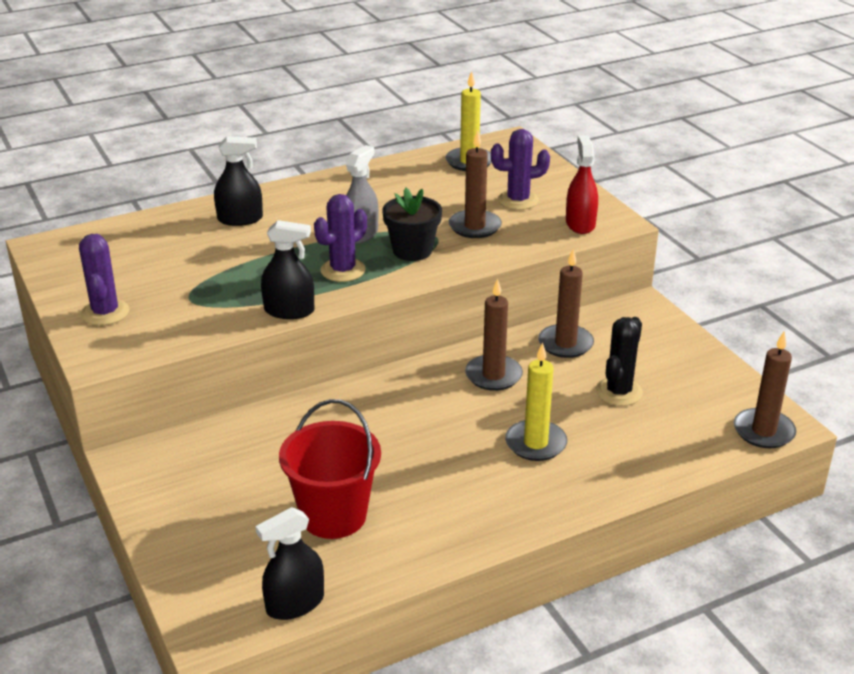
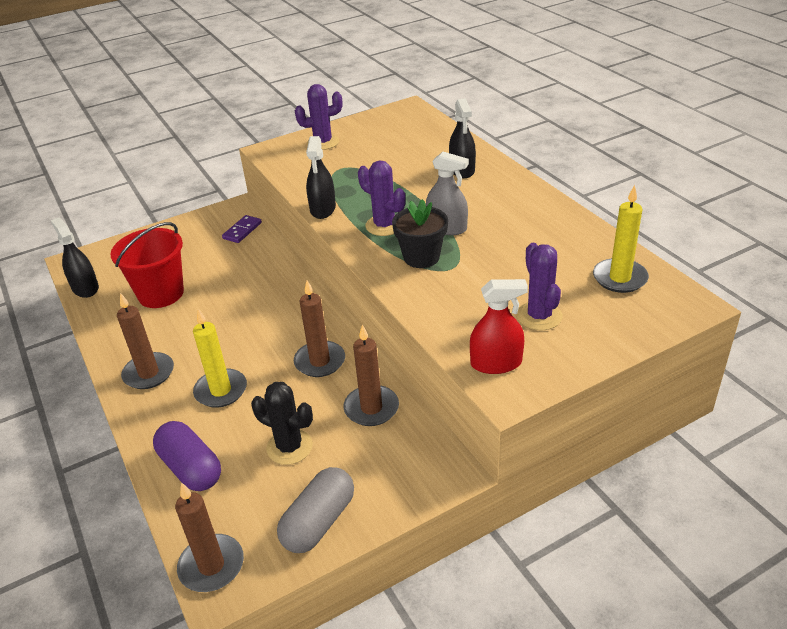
camera: 90 degrees right, 5 degrees up
(199, 449) = (242, 231): none -> purple domino
(474, 227) = (474, 290): brown candle -> brown candle (149, 373)
(651, 455) = (191, 468): none -> purple capsule
(706, 373) = (319, 522): none -> grey capsule

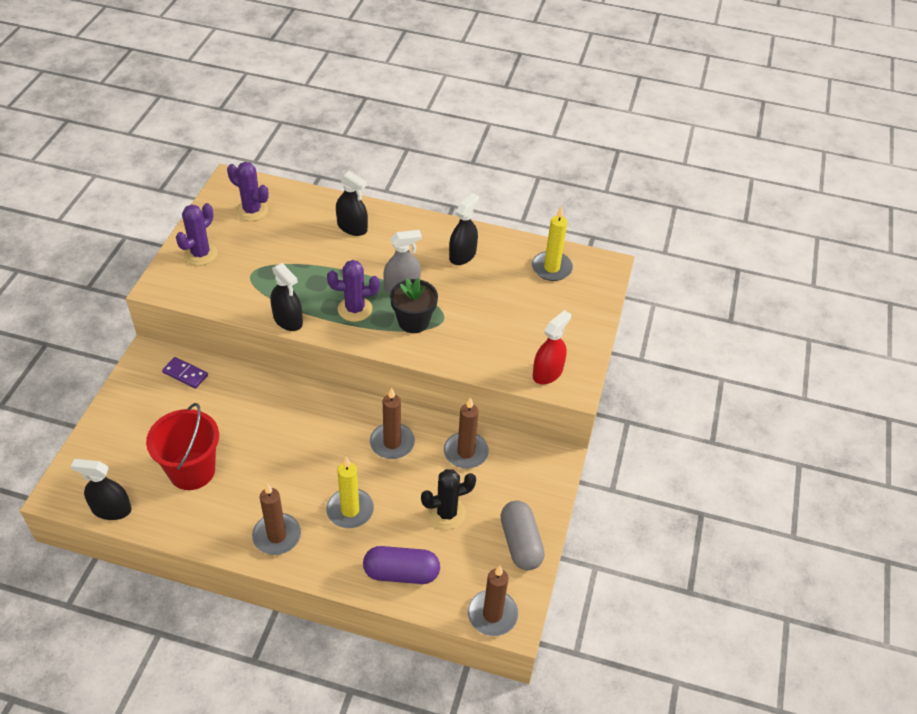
camera: 50 degrees left, 10 degrees up
(242, 231) = (185, 374): purple domino -> purple domino turned 45 degrees counterclockwise
(536, 228) = (462, 255): none -> black spray bottle
(539, 316) = (536, 324): purple cactus -> purple cactus (252, 211)

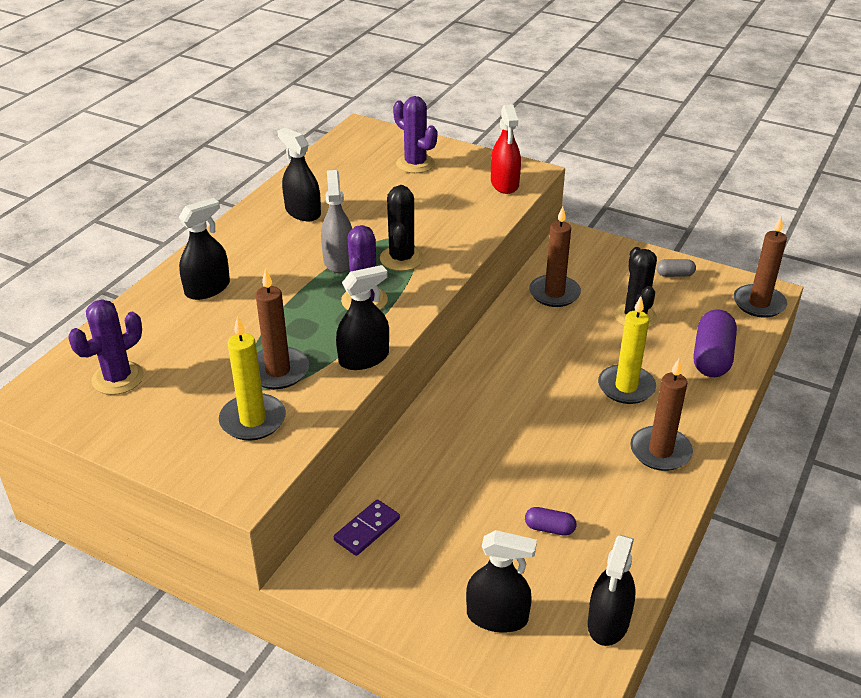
camera: 75 degrees left, 10 degrees down
(115, 449) = (497, 617): none -> black spray bottle
(192, 471) = (549, 528): red bucket -> purple capsule
(200, 254) = (188, 438): purple cactus -> purple cactus (415, 164)
(392, 443) = (532, 344): brown candle -> brown candle (278, 371)
(413, 321) = (401, 258): black flower pot -> black cactus
(520, 543) = (674, 274): grey capsule -> grey capsule, size x0.50
(547, 372) = (504, 184): red spray bottle -> red spray bottle turned 150 degrees counterclockwise
(551, 268) = (351, 159): yellow candle -> yellow candle (253, 420)

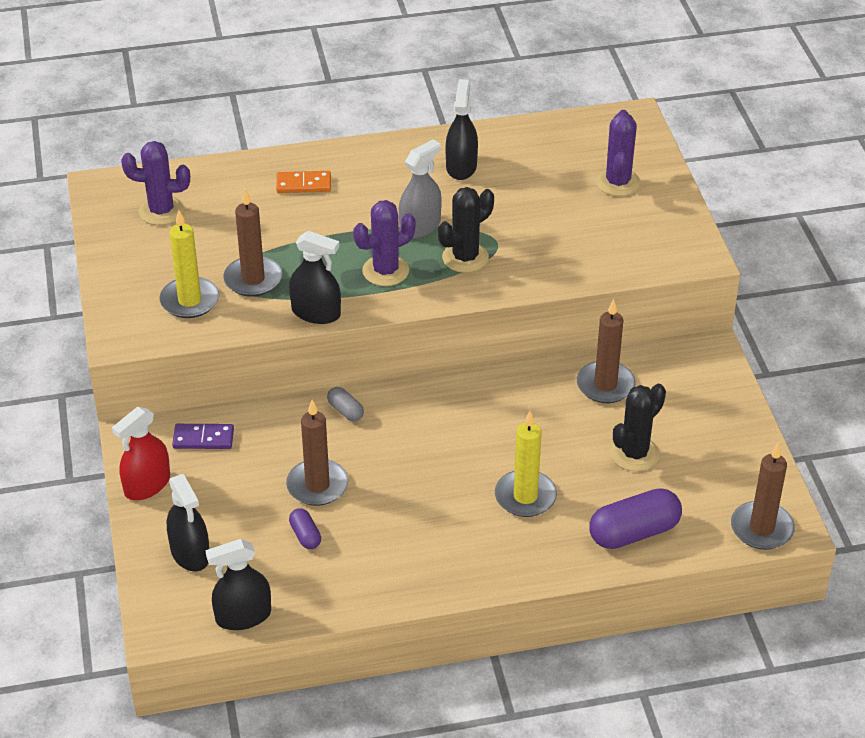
camera: 50 degrees right, 5 degrees up
(207, 288) = (303, 184): black spray bottle -> orange domino
(504, 184) = (657, 252): red spray bottle -> red spray bottle (147, 485)
(660, 451) = (464, 557): brown candle -> brown candle (317, 485)
(674, 274) = (736, 449): grey capsule -> grey capsule (345, 411)

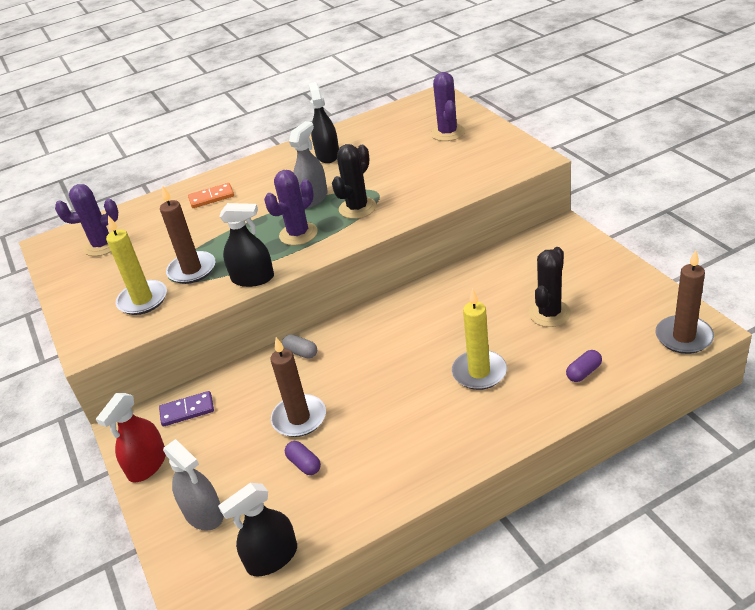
camera: 10 degrees left, 5 degrees down
(190, 553) = (203, 514): black spray bottle -> grey spray bottle
(605, 385) = (499, 273): brown candle -> none
(634, 532) = (583, 372): purple capsule -> purple capsule, size x0.50

